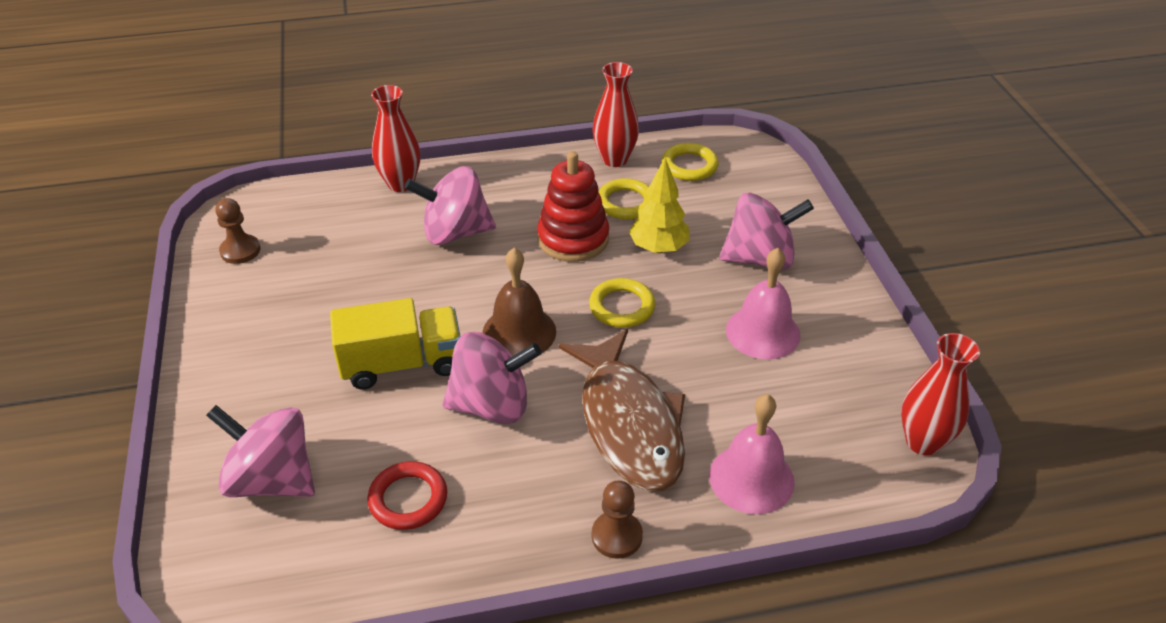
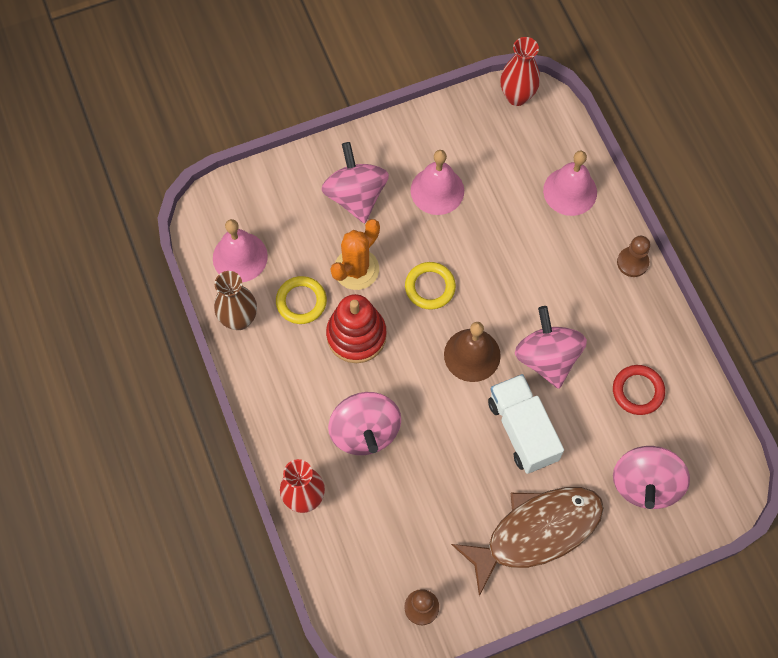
camera: 100 degrees left, 25 degrees up
(402, 364) = (522, 430): yellow truck -> white truck
(614, 159) = (239, 319): red vase -> brown vase
(629, 423) = (542, 267): brown fish -> brown fish (536, 532)
(658, 248) = (356, 269): yellow tree -> orange cactus
(689, 166) = (240, 257): yellow ring -> pink bell

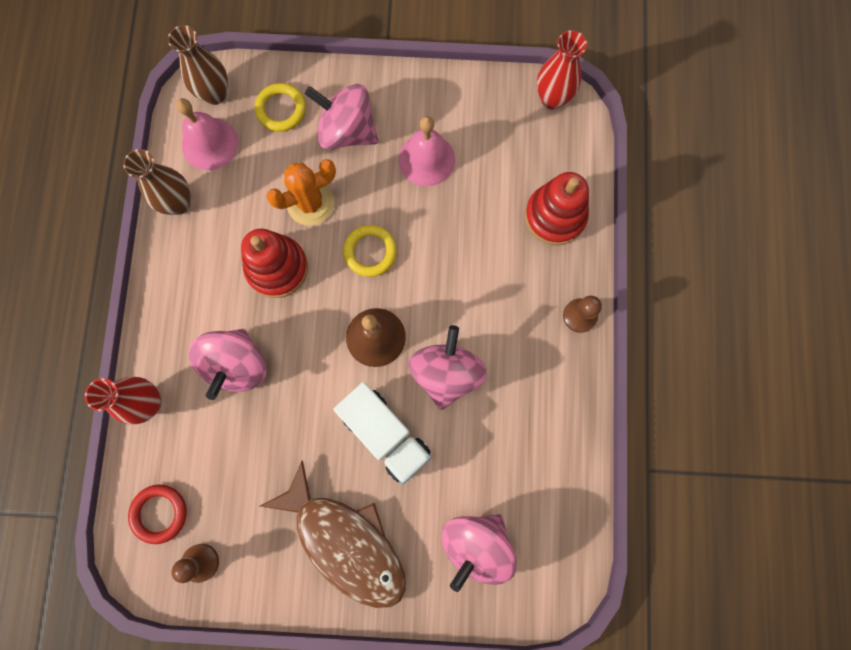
camera: 25 degrees right, 10 degrees up
(221, 213) = (215, 94): none -> brown vase
(301, 301) = (243, 212): yellow ring -> yellow ring (281, 109)
(356, 196) = (347, 131): pink spinning top -> pink spinning top turned 75 degrees counterclockwise
(522, 430) = (385, 434): white truck -> white truck turned 135 degrees clockwise
(536, 532) = (345, 542): brown fish -> brown fish turned 45 degrees clockwise
(570, 191) = (555, 216): pink bell -> red stacking toy
(638, 391) = (517, 448): red ring -> red ring (159, 513)

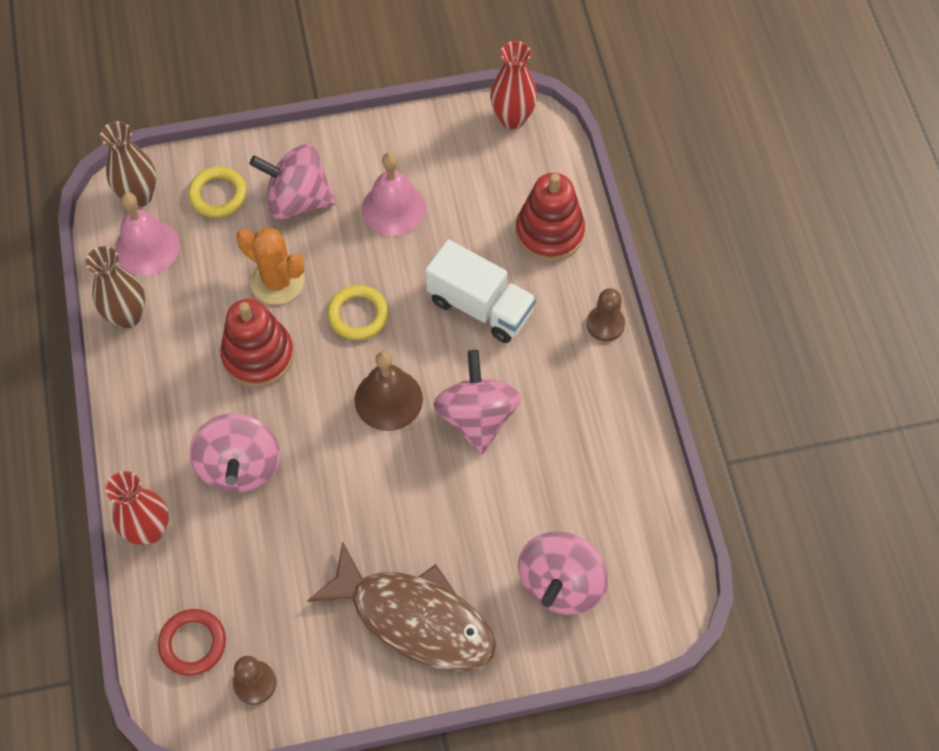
camera: 15 degrees left, 15 degrees down
(310, 203) = (277, 281): orange cactus -> orange cactus turned 75 degrees clockwise
(385, 434) = (427, 496): white truck -> white truck (480, 306)

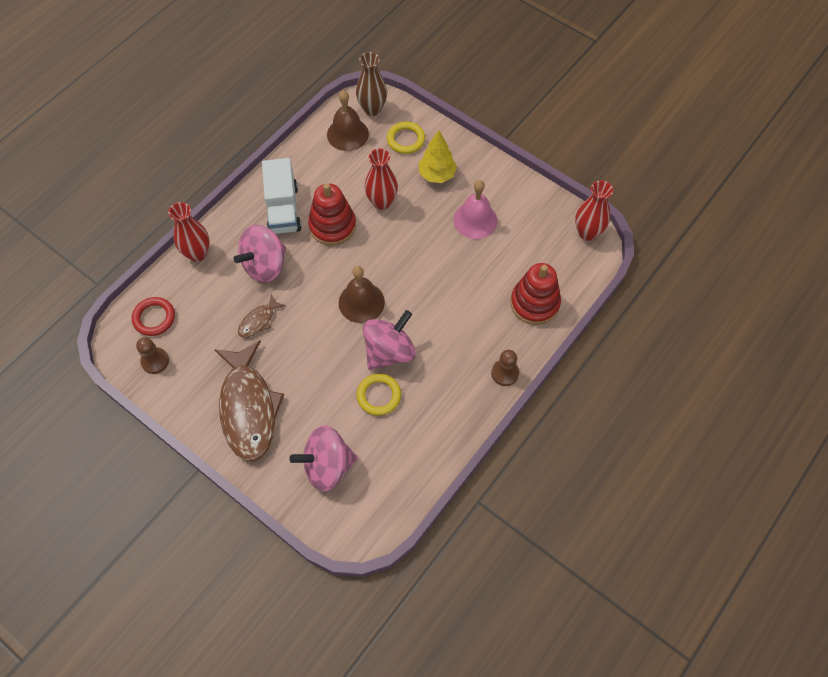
camera: 50 degrees right, 0 degrees up
(127, 316) = (303, 155): brown vase -> none
(147, 247) = (347, 134): pink bell -> brown bell
(277, 281) = (382, 202): orange cactus -> red vase
(298, 200) = (437, 175): pink spinning top -> yellow tree
(309, 526) = (259, 321): none -> brown fish
(358, 315) = (397, 251): yellow ring -> yellow ring (379, 396)
(480, 306) = (456, 304): white truck -> white truck (283, 209)

